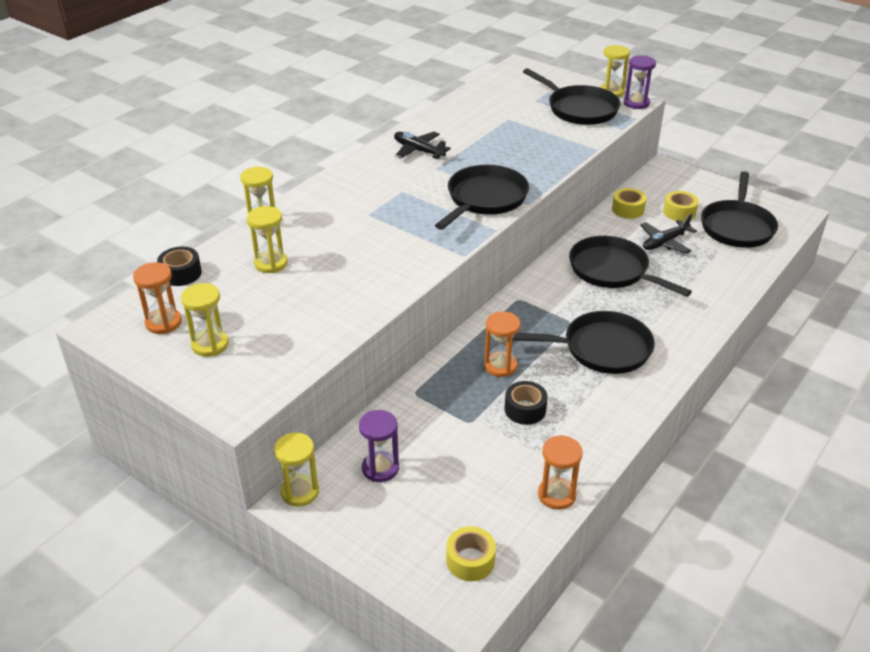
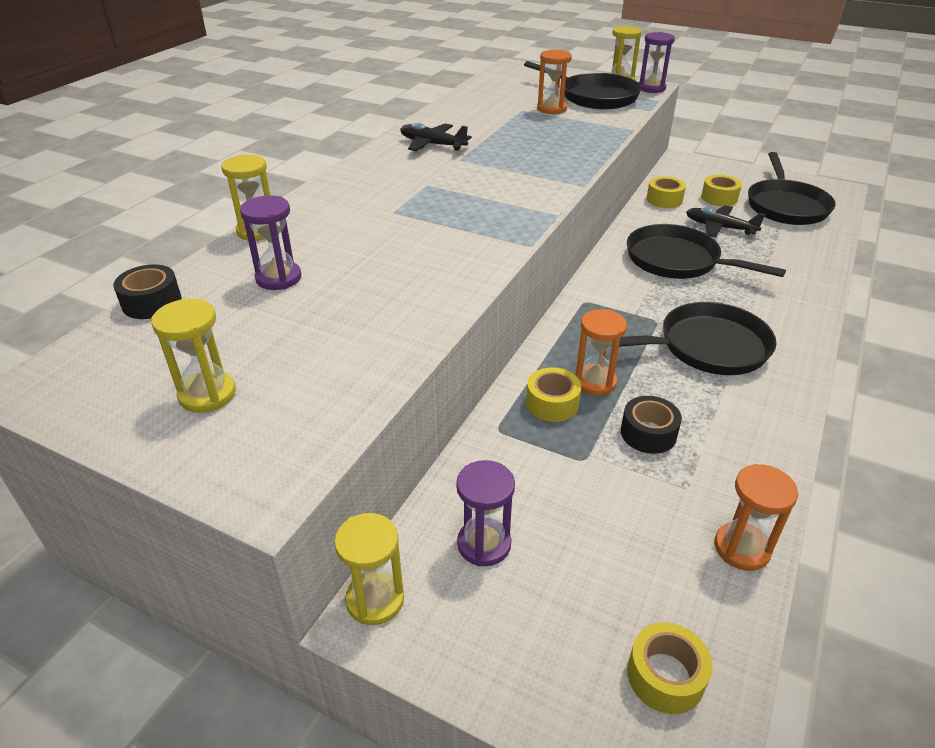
camera: 10 degrees left, 0 degrees up
(163, 323) = (131, 371): orange hourglass -> orange hourglass (552, 109)
(271, 263) = (278, 278): yellow hourglass -> purple hourglass
(461, 378) = (552, 403): none -> yellow tape
(484, 199) = (529, 185): black pan -> none
(664, 242) = (719, 227): black plane -> black plane turned 75 degrees clockwise

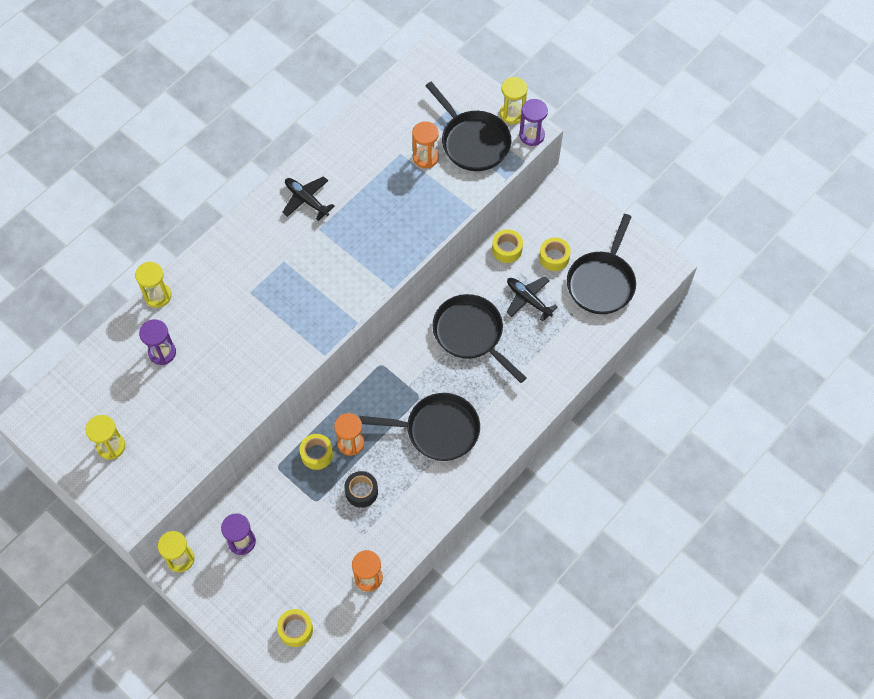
camera: 15 degrees right, 25 degrees up
(152, 302) = (88, 359): black tape -> none

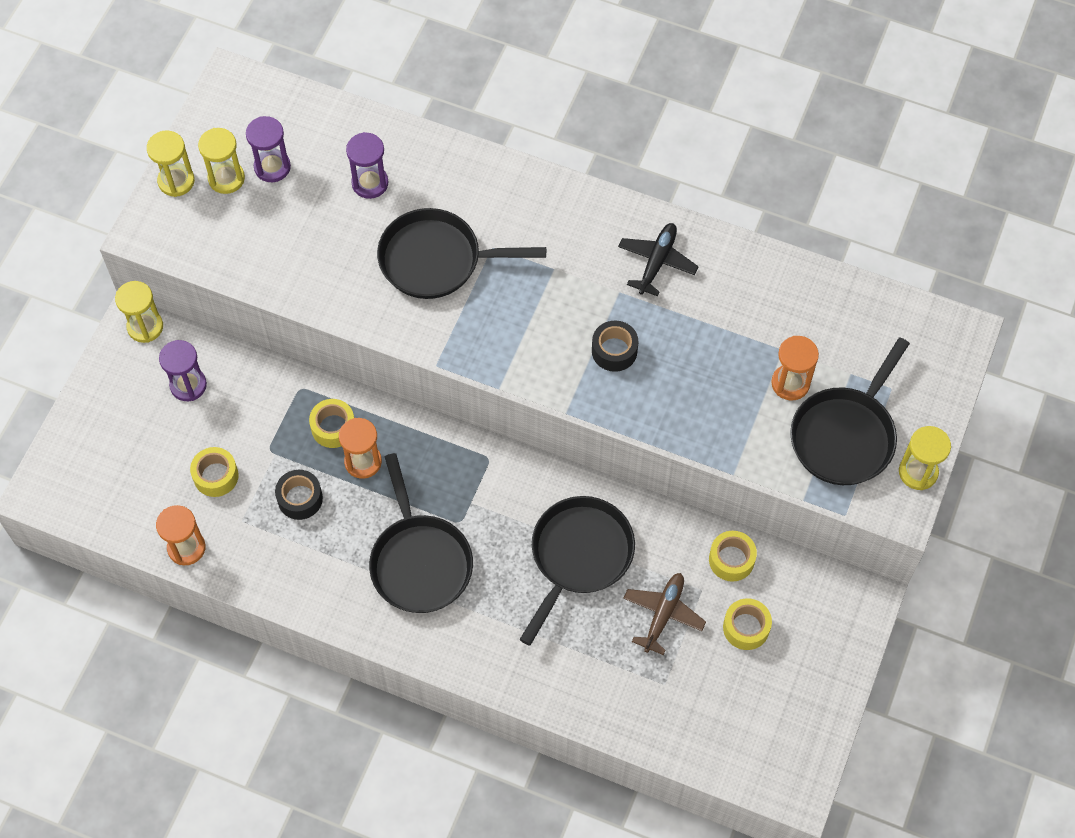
camera: 70 degrees right, 0 degrees up
(158, 296) = (446, 148): yellow hourglass -> yellow hourglass (176, 181)
(295, 630) = (94, 488): yellow tape -> yellow tape (216, 476)
(360, 246) = (614, 351): none -> black tape
(528, 299) = (663, 614): black plane -> brown plane
(531, 135) = (893, 510): purple hourglass -> purple hourglass (272, 167)
(602, 282) = (734, 707): black pan -> black pan (437, 260)

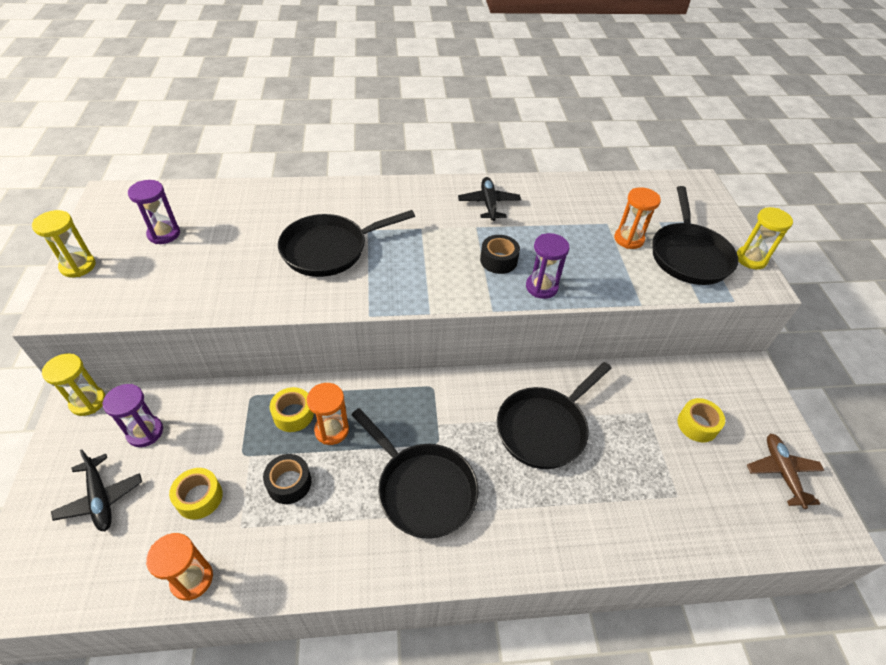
camera: 30 degrees left, 15 degrees down
(132, 438) = (101, 498): none -> black plane
(226, 178) = (125, 252): yellow hourglass -> none
(370, 183) = (251, 221): purple hourglass -> purple hourglass (541, 287)
(578, 556) = (545, 428): black pan -> black pan turned 135 degrees counterclockwise
(663, 614) = (635, 442): brown plane -> brown plane (782, 472)
(731, 560) = (649, 383): yellow tape -> none

